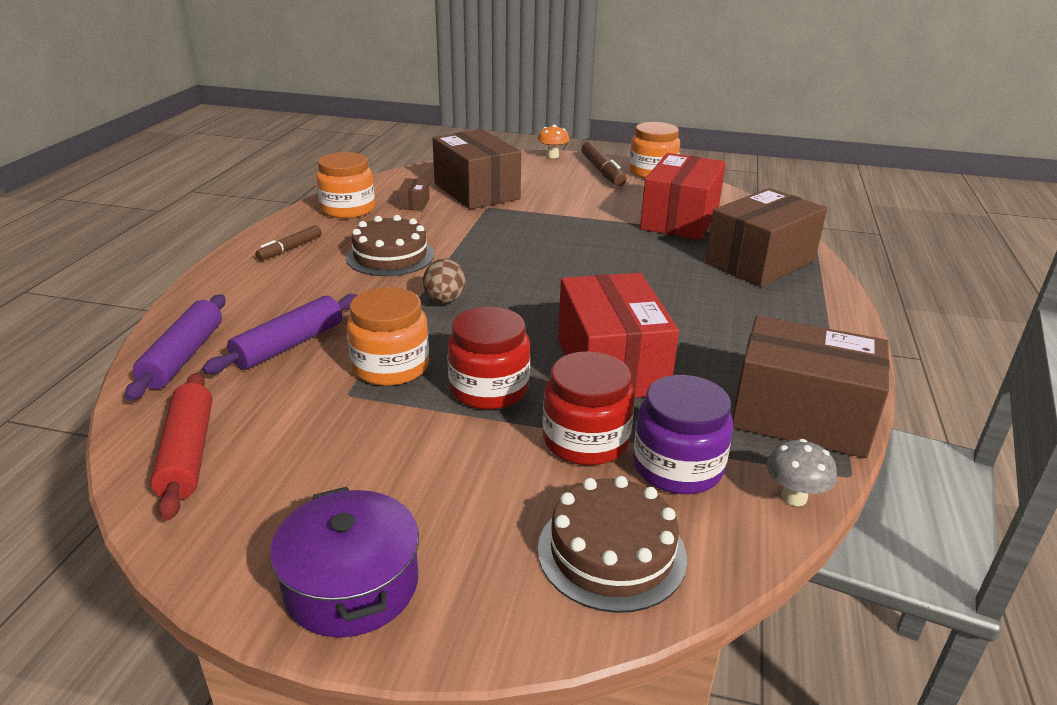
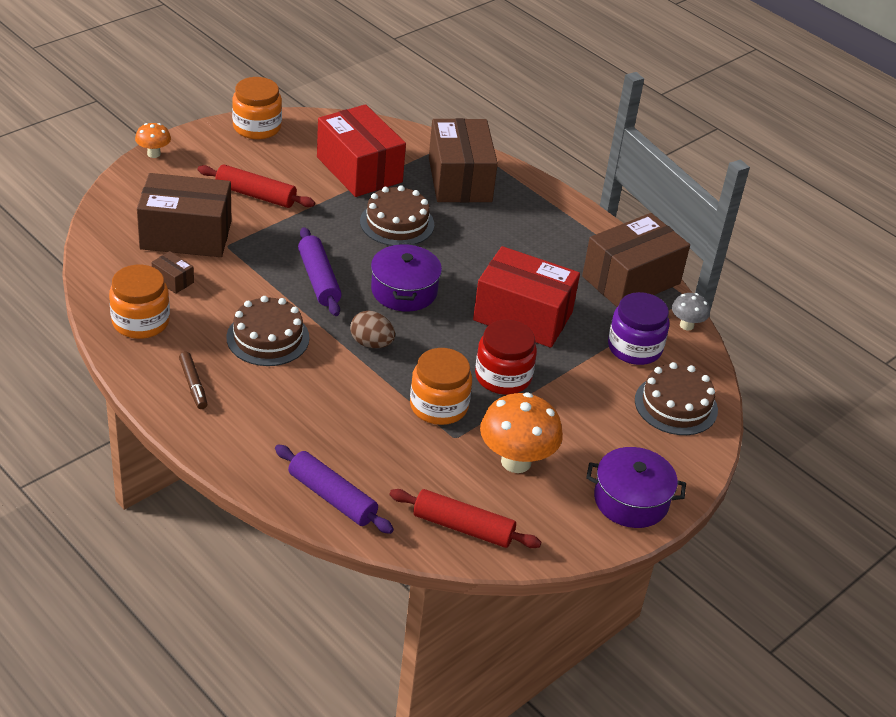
camera: 60 degrees left, 10 degrees up
(289, 345) = (364, 441): purple rolling pin -> purple rolling pin (319, 279)
(344, 450) = (516, 461): none -> orange mushroom
(547, 290) = (404, 291): none -> purple pot
(569, 196) = (255, 195): none -> red rolling pin
(585, 440) = (586, 366): red jar -> none
(602, 171) = (223, 149): brown marker -> none
(639, 256) = (397, 223): none -> brown cake

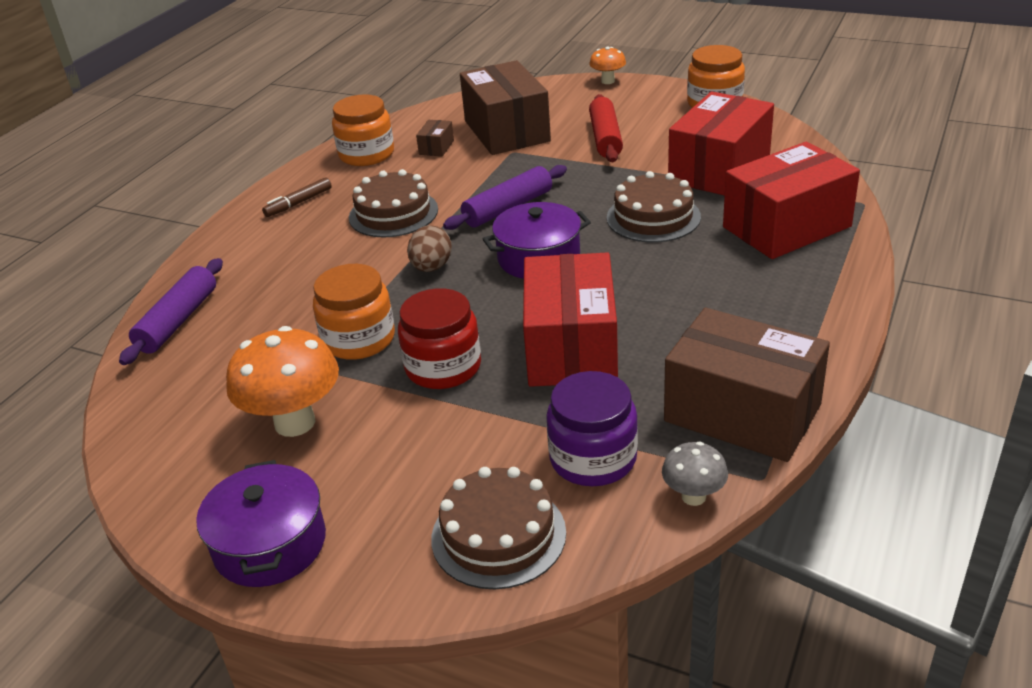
camera: 75 degrees right, 5 degrees down
(459, 179) = (786, 227): brown box -> red box
(463, 527) = (164, 417): red rolling pin -> none

